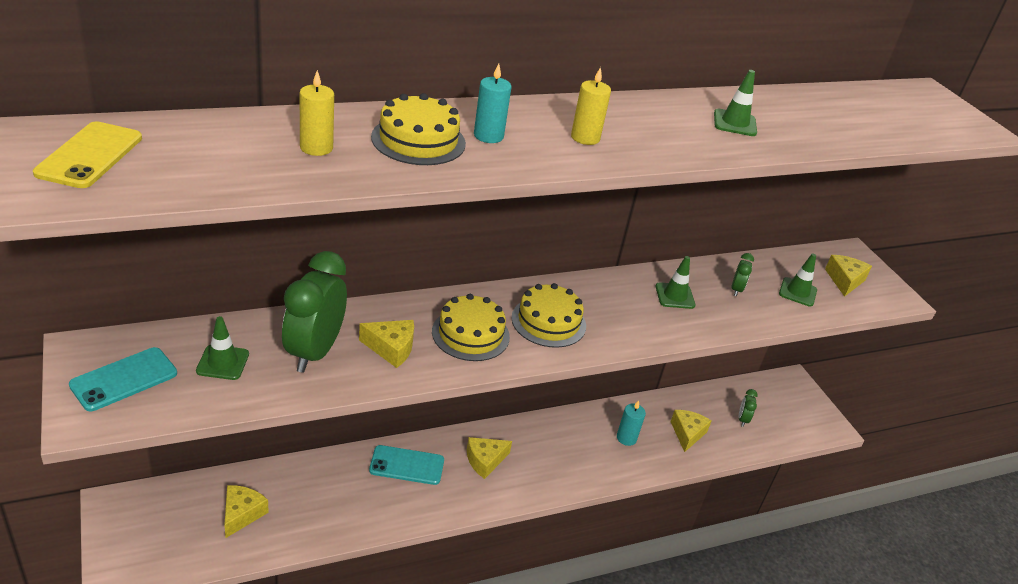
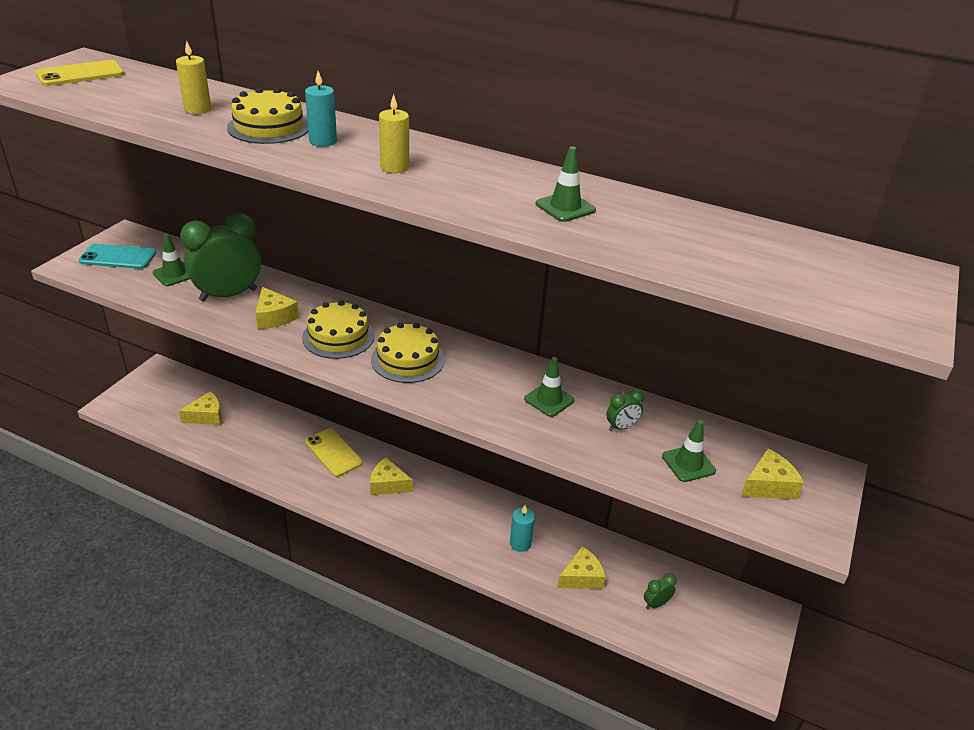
camera: 50 degrees right, 0 degrees up
(407, 465) = (333, 453): turquoise phone -> yellow phone

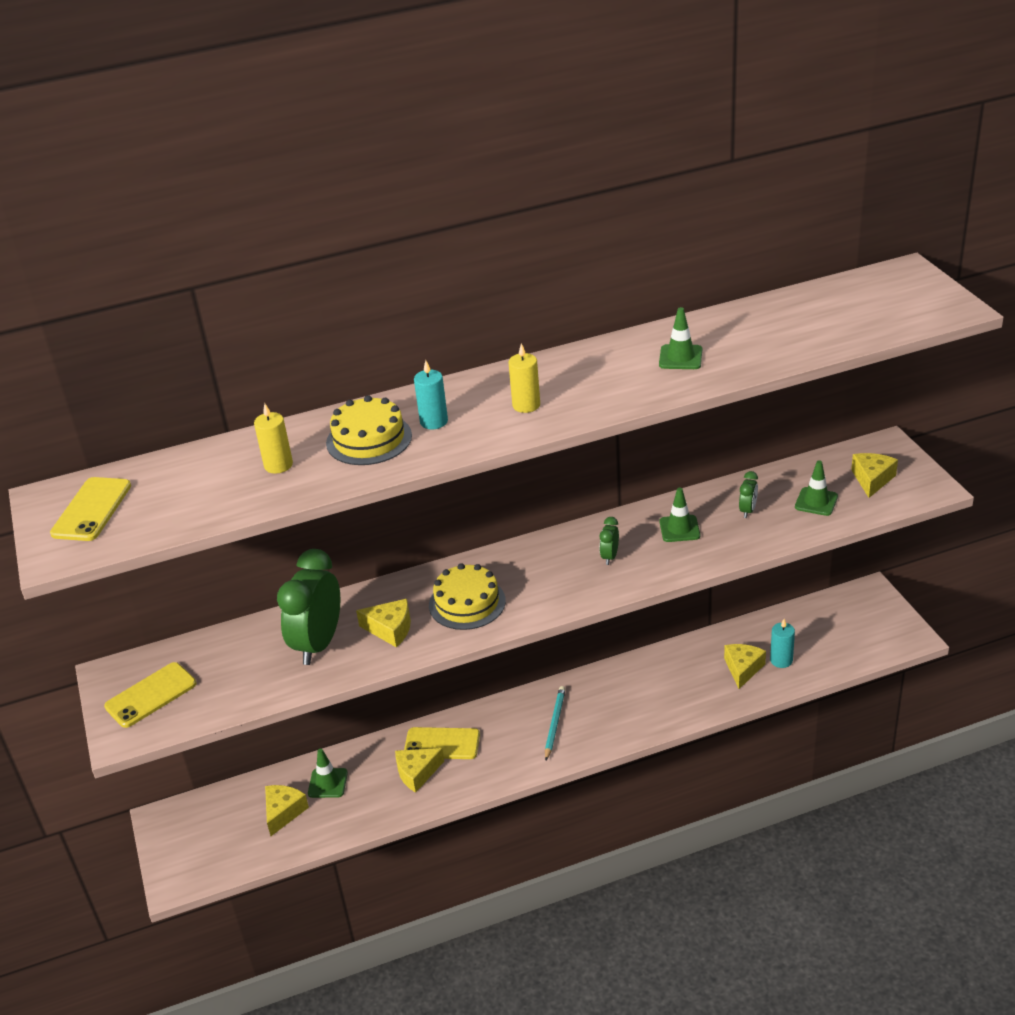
camera: 40 degrees left, 0 degrees up
(118, 257) = (151, 695): turquoise phone -> yellow phone
(174, 274) = (235, 667): green traffic cone -> green traffic cone (328, 783)
(388, 484) = (522, 728): yellow cheese -> yellow cheese (417, 773)
(408, 359) = (545, 578): yellow cake -> none
(409, 499) = (554, 724): none -> turquoise pencil
(520, 543) = (674, 683): turquoise candle -> turquoise candle (781, 660)
(656, 604) = (806, 644): green clock -> green clock (609, 557)

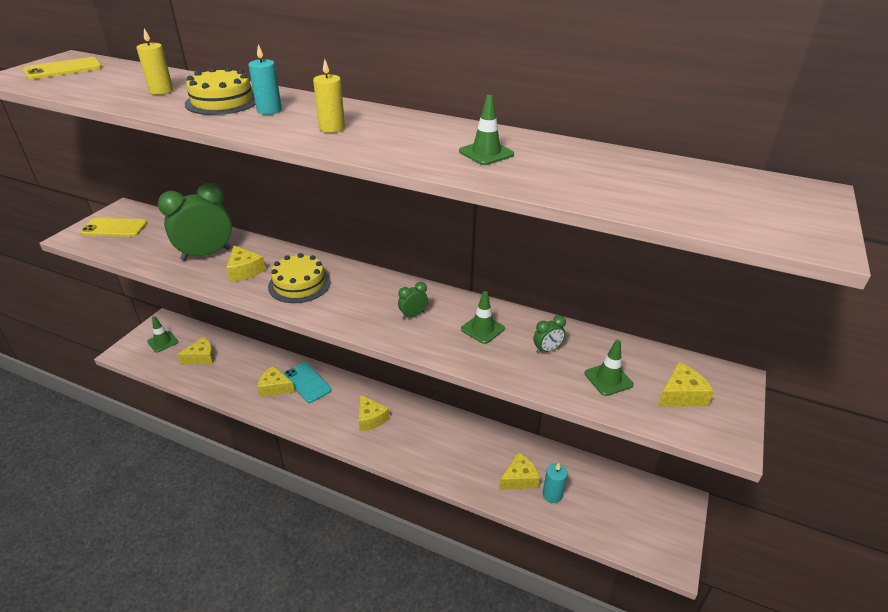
camera: 40 degrees right, 0 degrees up
(328, 783) = (236, 359): green traffic cone -> green traffic cone (163, 342)
(442, 744) = (307, 382): yellow phone -> turquoise phone
(554, 724) = (370, 418): turquoise pencil -> yellow cheese

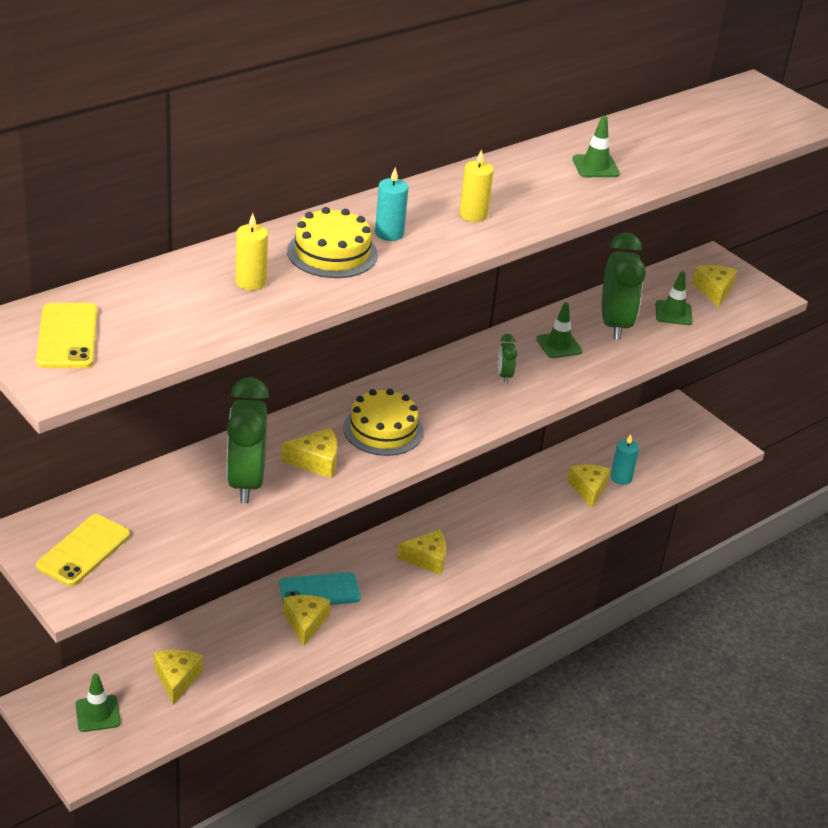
camera: 65 degrees left, 0 degrees up
(275, 387) = (305, 622): yellow cheese -> yellow cheese turned 135 degrees clockwise
(547, 350) = (615, 325): green clock -> green clock, size x2.27

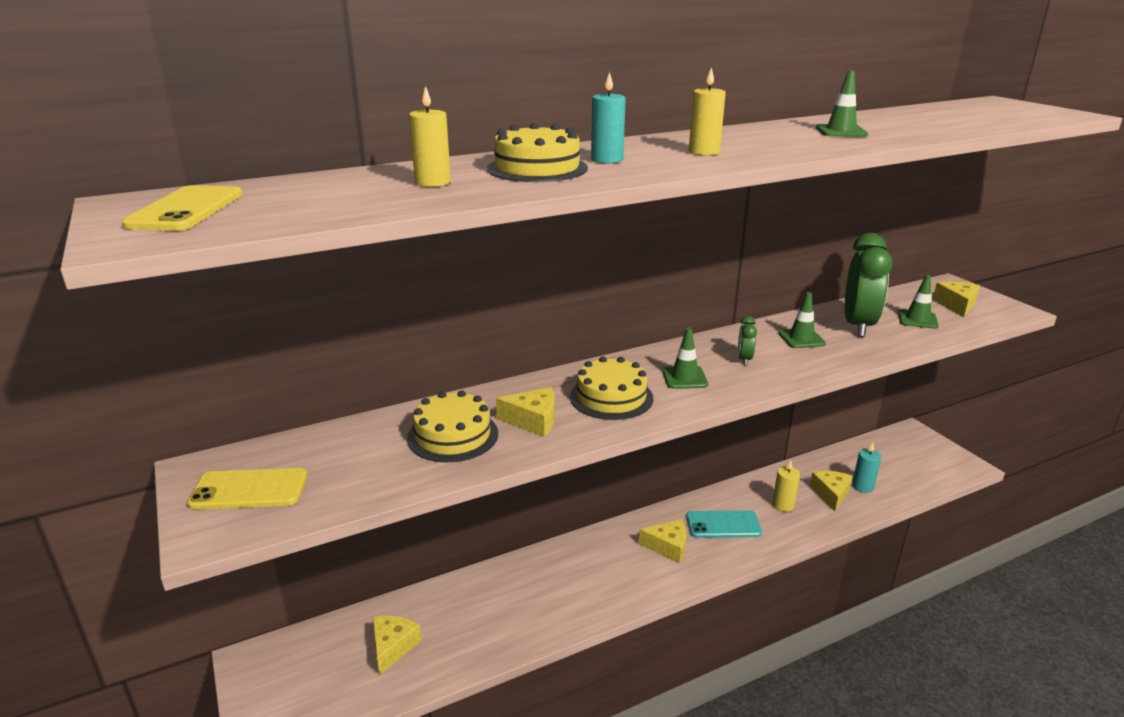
camera: 15 degrees right, 10 degrees down
(84, 550) = (249, 490): yellow phone -> yellow phone turned 45 degrees clockwise
(98, 713) = (301, 677): green traffic cone -> green traffic cone (684, 378)
(246, 482) = (453, 435): green clock -> yellow cake
(305, 622) = (536, 600): yellow cheese -> none
(319, 591) = (557, 569): turquoise phone -> turquoise phone (723, 525)
(540, 505) = (783, 505): none -> yellow candle

